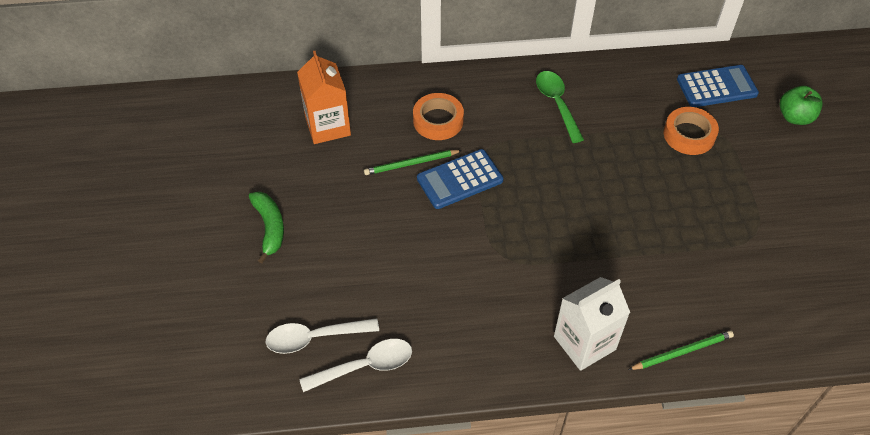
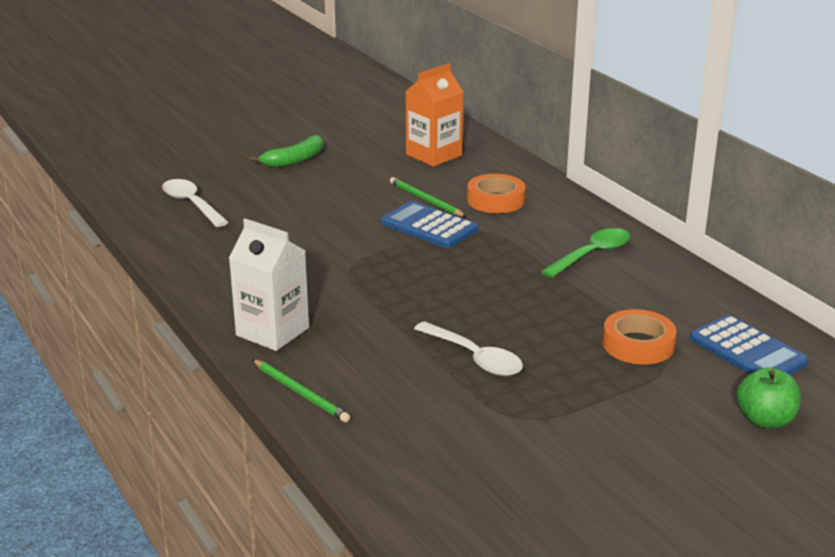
camera: 65 degrees right, 25 degrees down
(365, 366) = (175, 231): white spoon -> white spoon (475, 358)

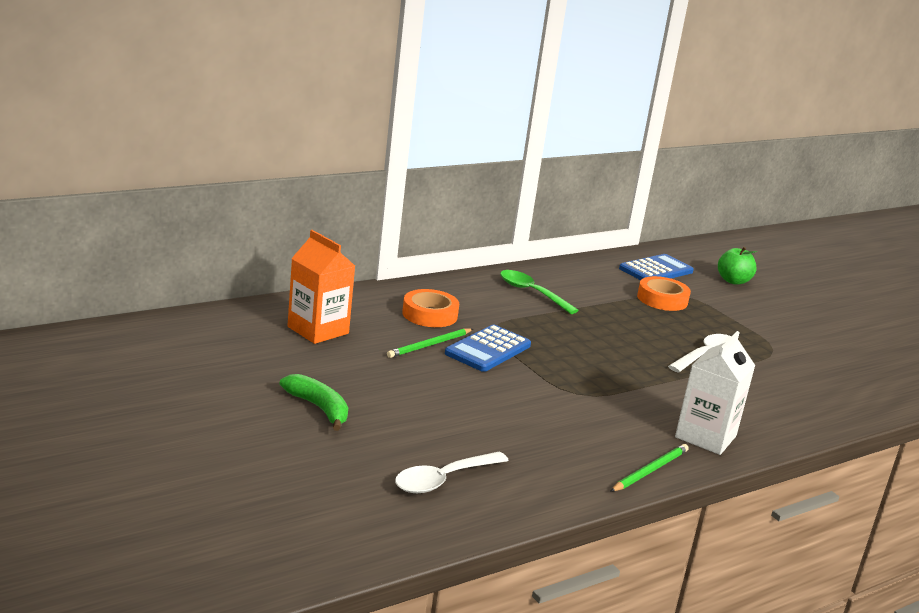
camera: 95 degrees left, 5 degrees down
(300, 393) = (790, 428): green pencil -> green pencil (650, 470)

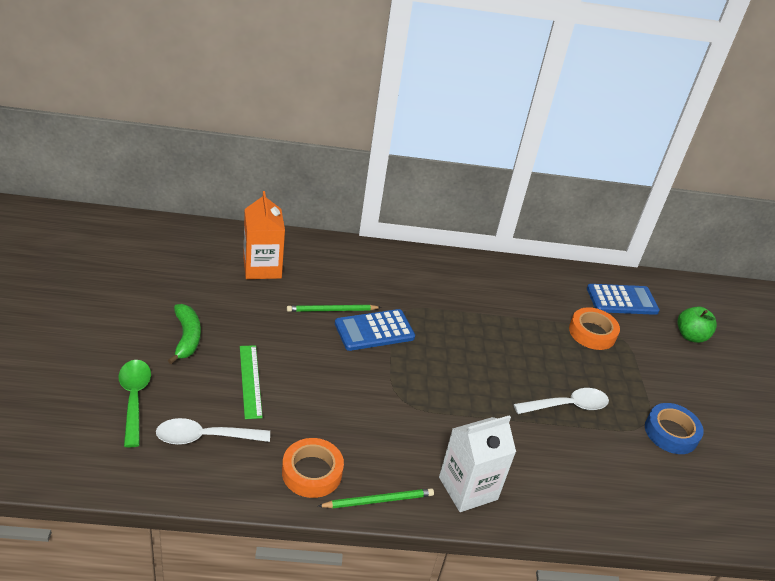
camera: 30 degrees right, 15 degrees up
(427, 422) = (250, 381): none -> green ruler
(429, 314) = (364, 281): orange tape -> orange tape (312, 472)
(531, 293) = (475, 287): green spoon -> green spoon (134, 399)
(796, 349) = (671, 433): none -> blue tape

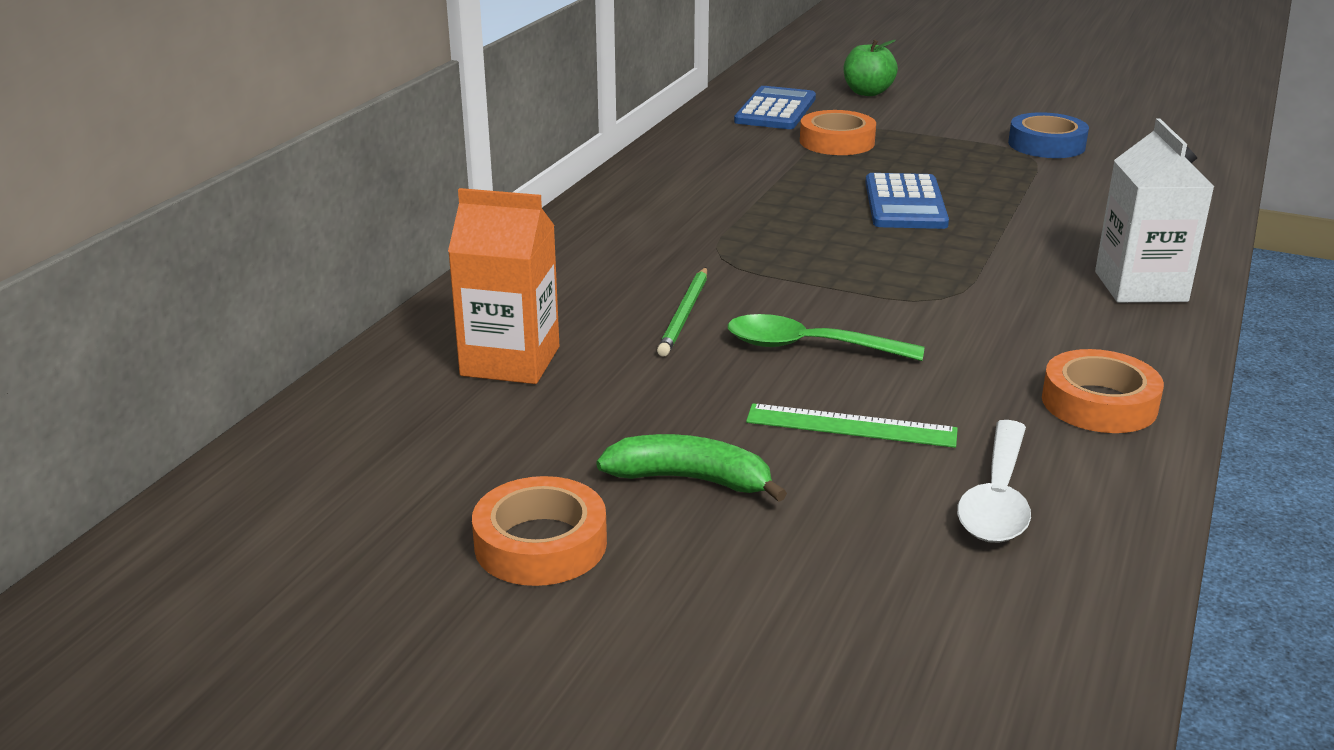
camera: 60 degrees left, 10 degrees down
(129, 306) = (540, 544): none -> orange tape
(134, 399) = (863, 572): green spoon -> green spoon (809, 347)
(374, 330) = (760, 288): blue calculator -> blue calculator (905, 203)
(378, 500) = (1164, 357): green pencil -> none
(567, 406) = (983, 189): white spoon -> none

